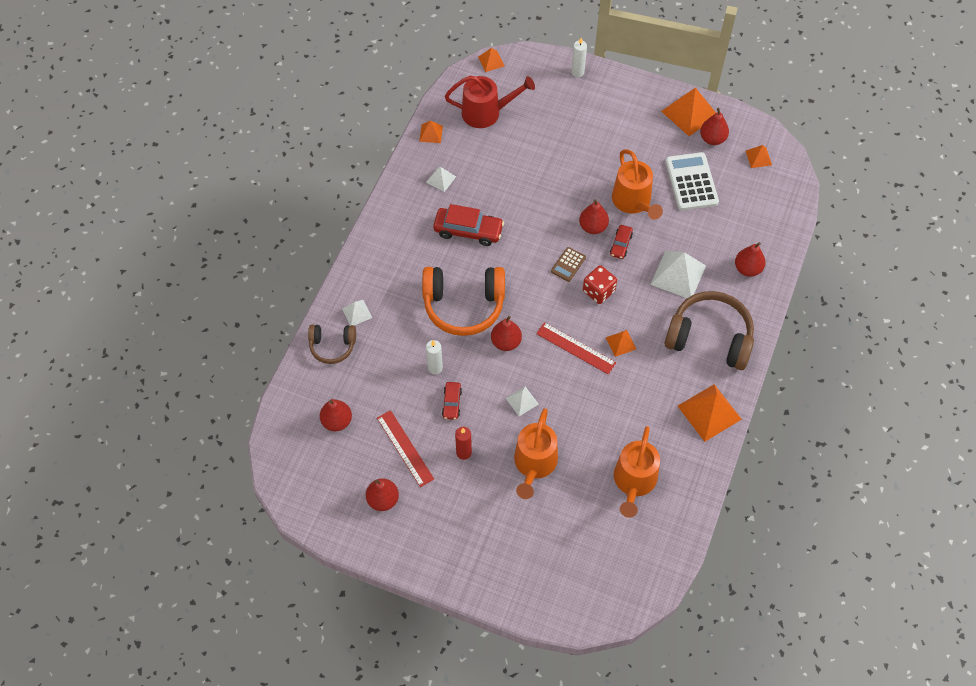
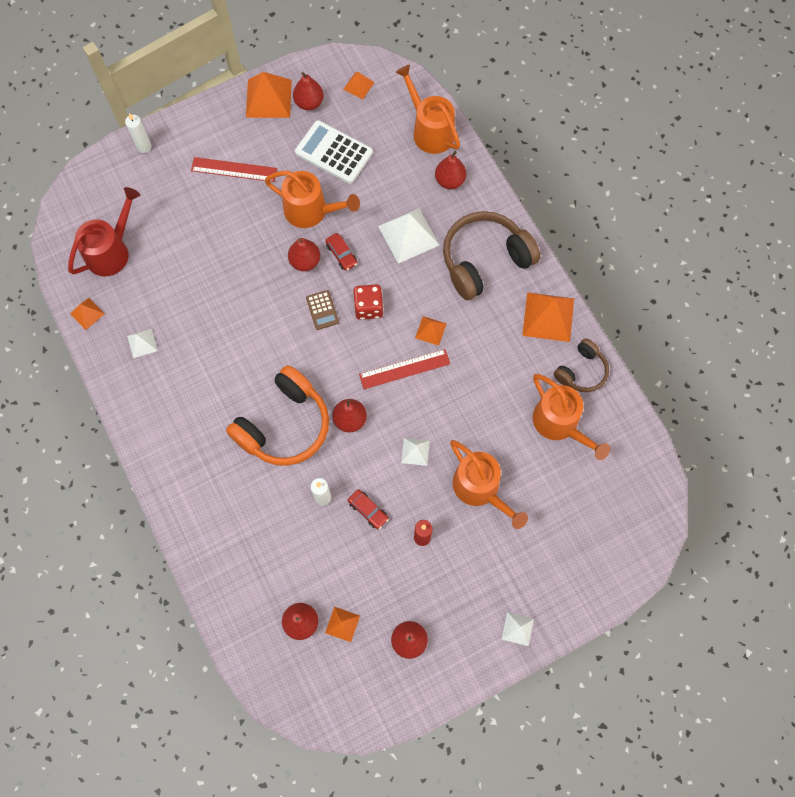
camera: 50 degrees left, 10 degrees up
(332, 346) = (224, 569): brown headphones -> brown headphones (581, 371)
(357, 313) = (210, 521): white pyramid -> white pyramid (517, 629)
(405, 448) = (376, 584): red ruler -> red ruler (234, 170)
(468, 231) = (215, 362): red car -> none
(491, 61) = (62, 204): orange pyramid -> orange pyramid (342, 624)
(773, 227) = (429, 130): none -> orange watering can

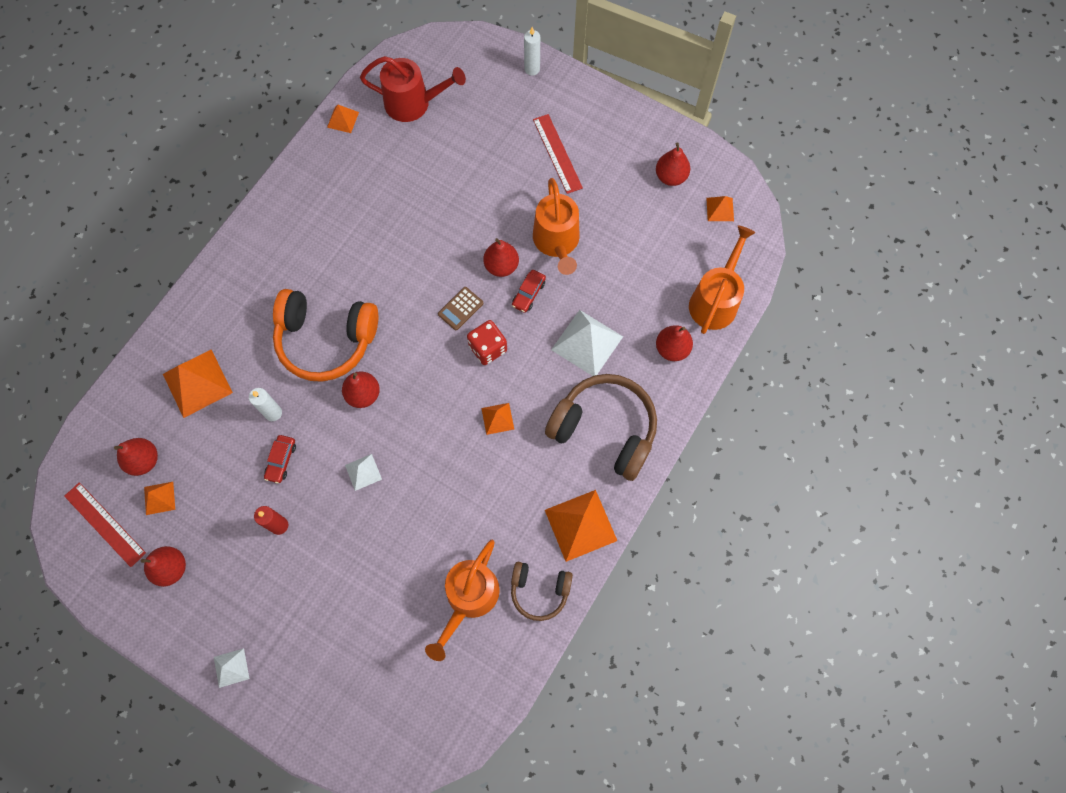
camera: 60 degrees right, 0 degrees up
(142, 343) = (340, 178): white pyramid -> none
(268, 98) = (651, 140): orange pyramid -> orange pyramid (197, 383)
(334, 152) = (632, 227): white calculator -> none
(404, 369) = (443, 416): red ruler -> red ruler (105, 524)
(480, 489) = (357, 555): orange watering can -> none

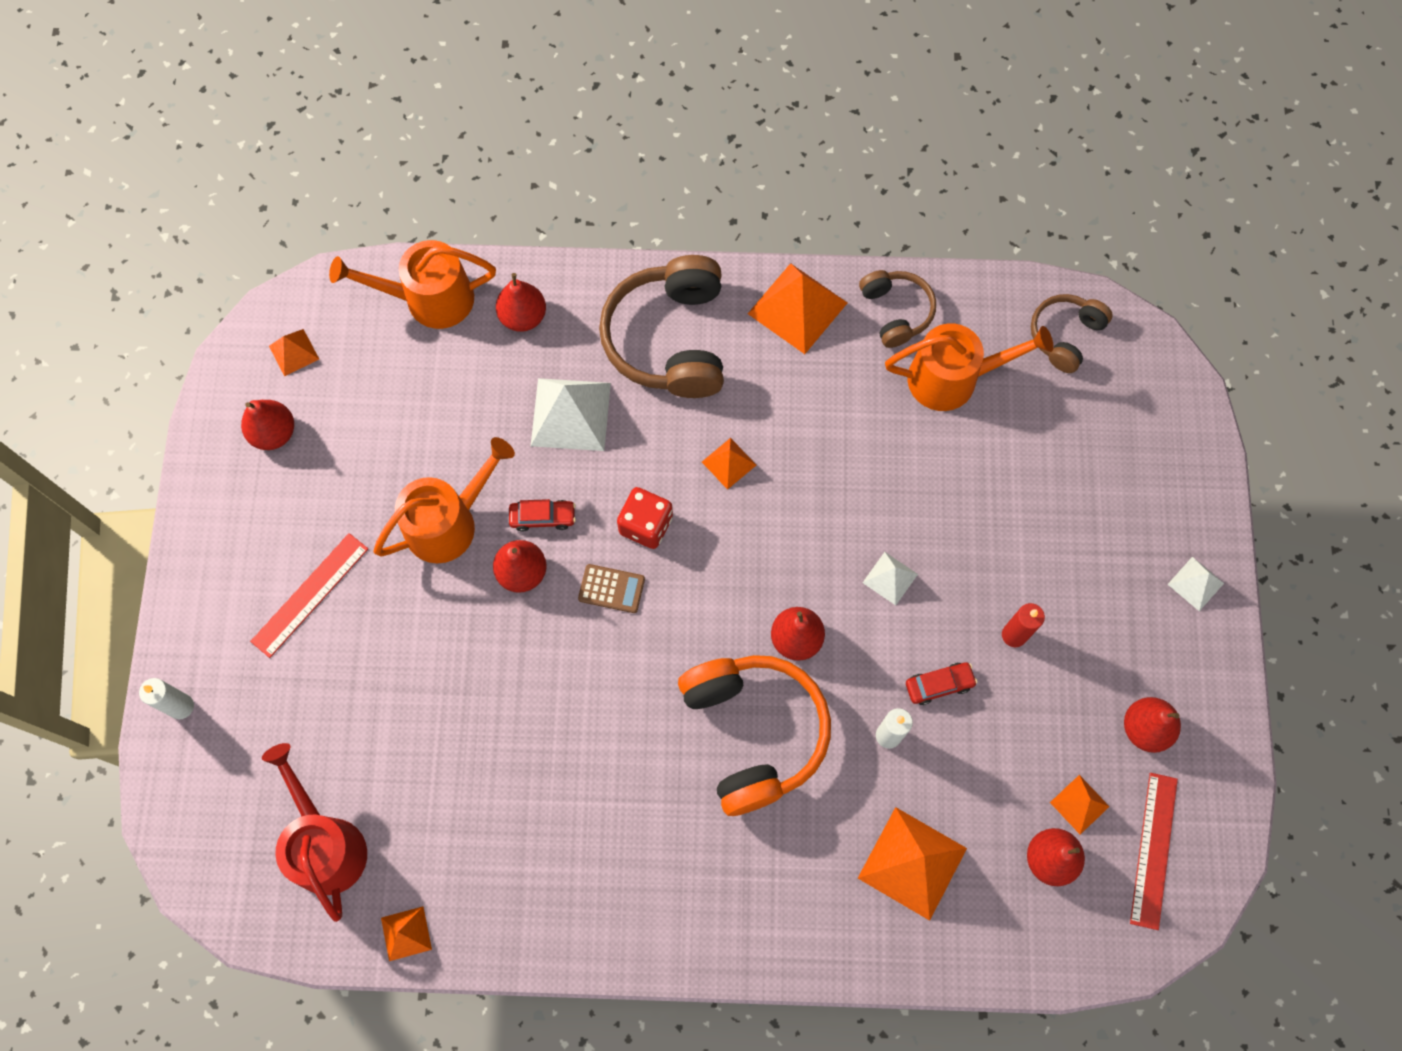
camera: 120 degrees left, 0 degrees up
(452, 701) = (1065, 336): none -> brown headphones

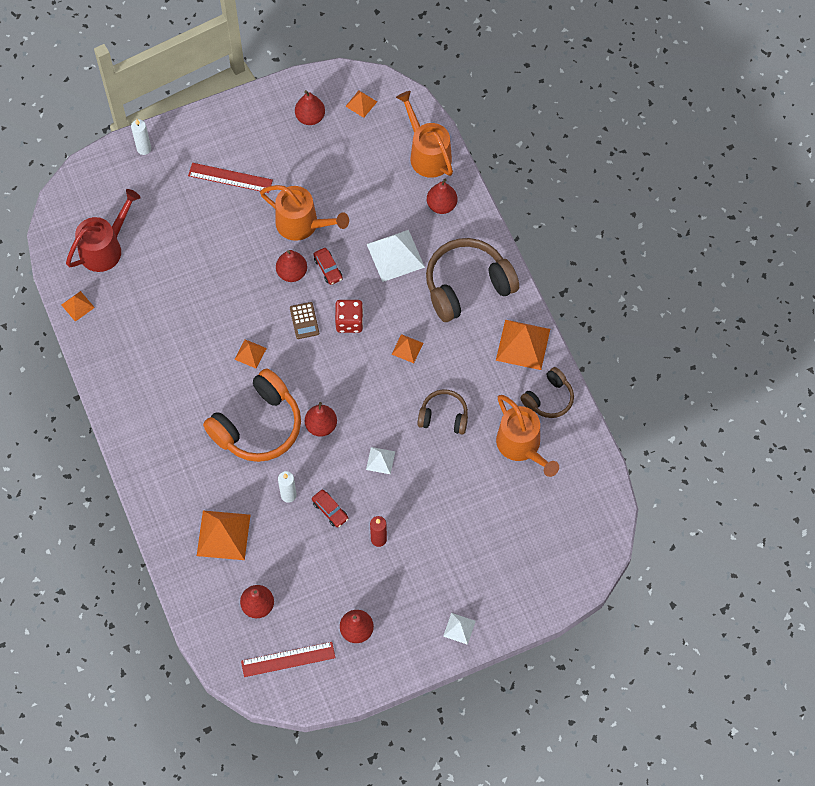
camera: 65 degrees right, 5 degrees down
(1065, 336) = (583, 498): brown headphones -> brown headphones (443, 417)
(1079, 804) = (296, 610): orange pyramid -> orange pyramid (250, 353)

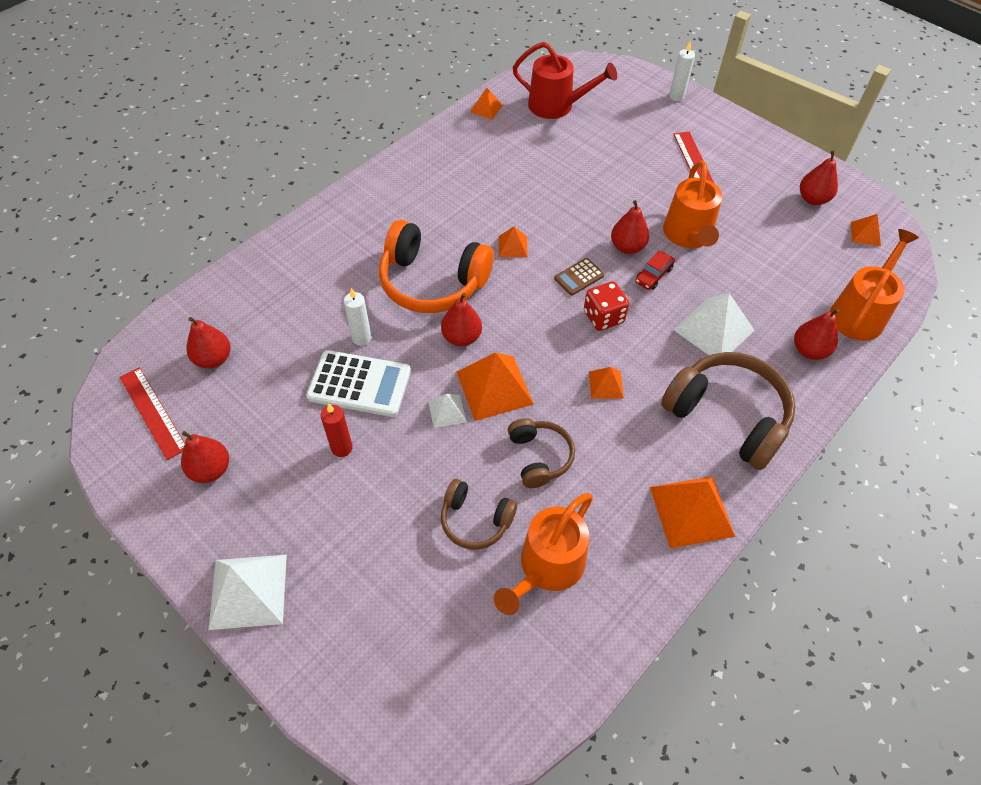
camera: 65 degrees right, 10 degrees down
(223, 535) = (289, 298): orange pyramid -> orange pyramid (494, 387)
(330, 510) = (359, 384): red car -> white calculator
(459, 628) = (248, 591): white pyramid -> white pyramid, size x1.90
(548, 398) = (634, 575): brown headphones -> brown headphones (475, 520)

